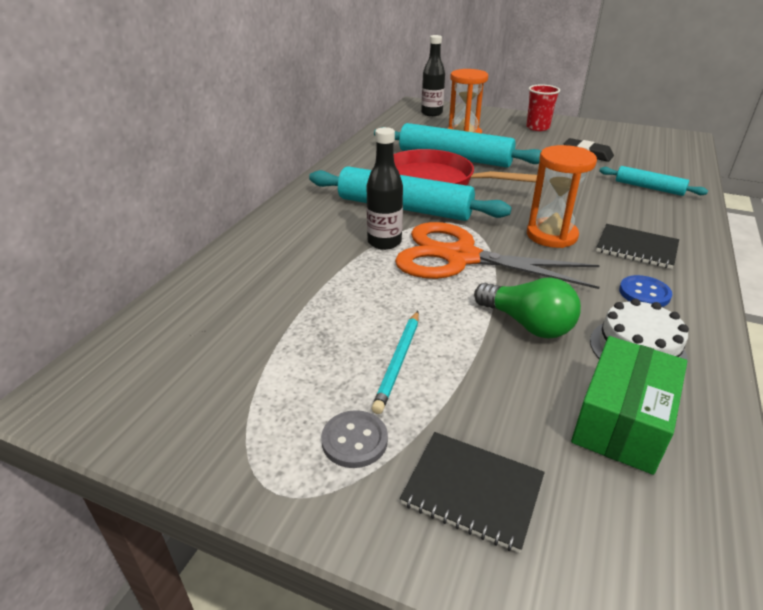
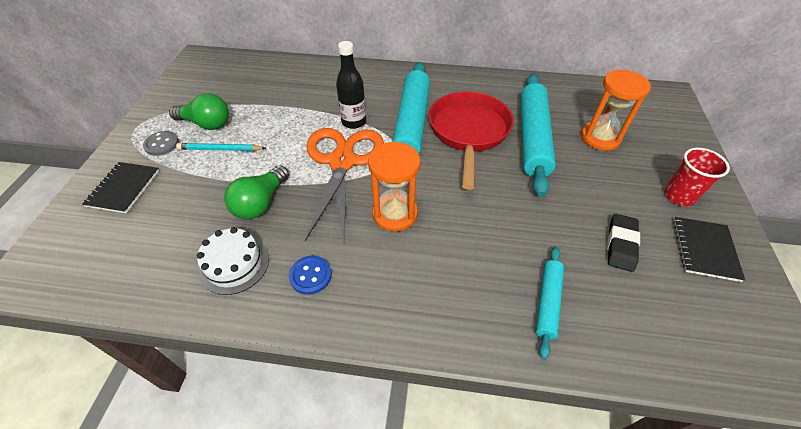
camera: 75 degrees right, 15 degrees up
(318, 379) = (206, 124): none -> green light bulb
(431, 113) = (648, 108): black bottle -> none
(621, 421) = (164, 250): green box -> none
(636, 248) = (390, 277): black notebook -> black notebook (704, 249)

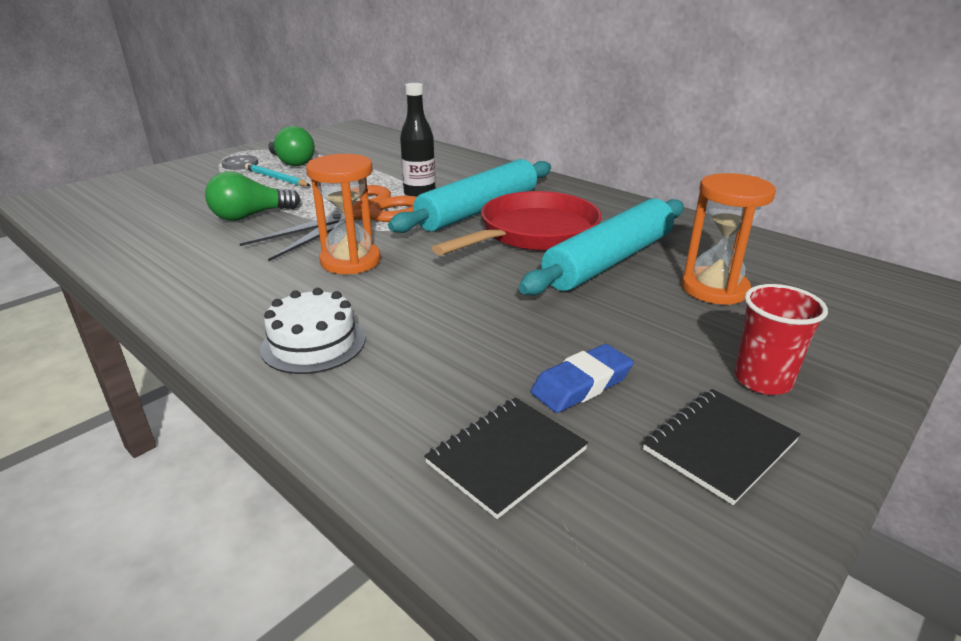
camera: 35 degrees right, 20 degrees down
(124, 188) = (174, 178): black notebook -> black notebook (506, 456)
(234, 264) = (168, 242): white cake -> white cake (313, 343)
(310, 275) = (209, 270): blue button -> none
(547, 302) = (395, 386): turquoise rolling pin -> none
(621, 245) = (581, 384): black eraser -> blue eraser

